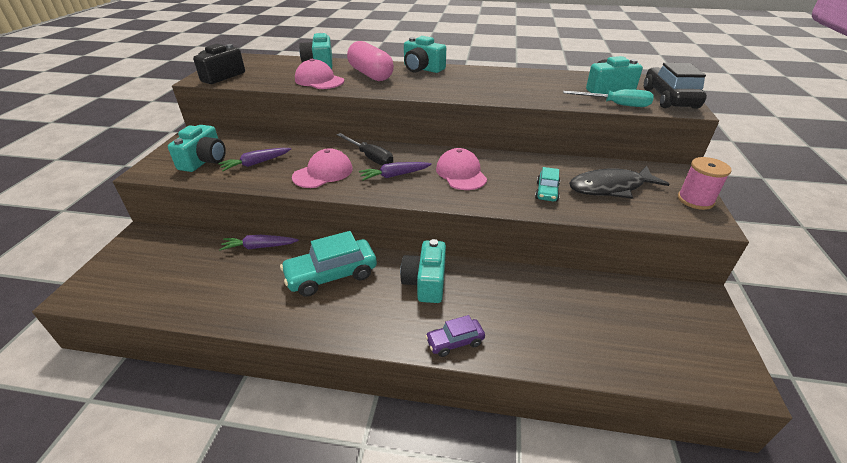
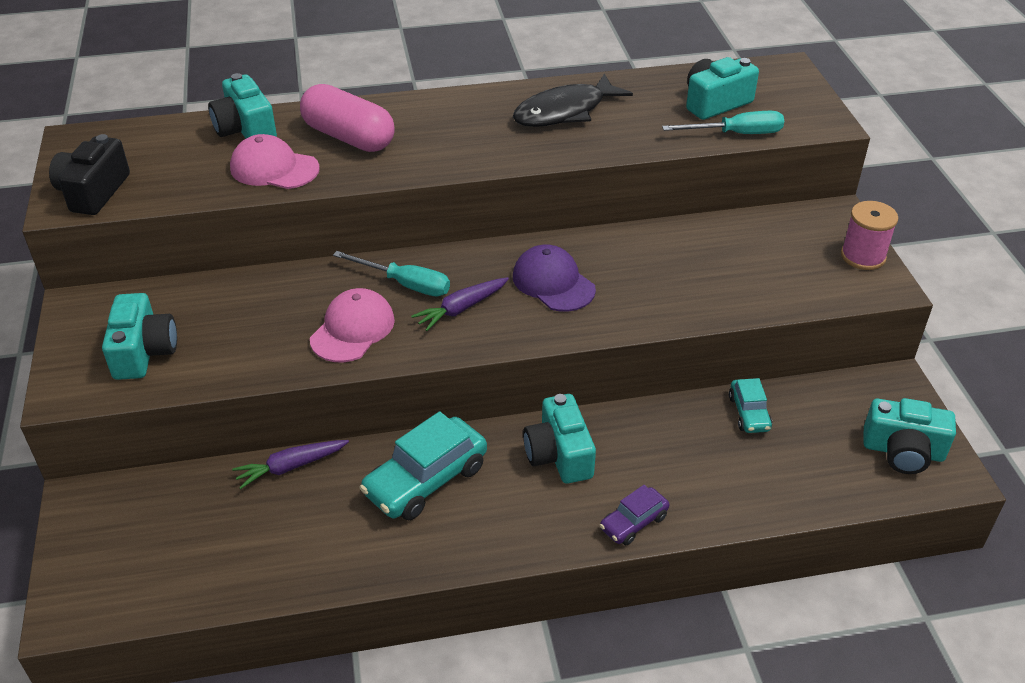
camera: 20 degrees left, 5 degrees up
(256, 163) = (234, 337): purple carrot -> none
(370, 157) = (405, 284): black screwdriver -> turquoise screwdriver
(422, 69) = (423, 107): turquoise camera -> turquoise camera (903, 451)
(461, 173) = (553, 283): pink cap -> purple cap
(547, 192) = (680, 287): turquoise car -> turquoise car (749, 413)
(610, 187) = (757, 260): black fish -> black fish (565, 111)
(669, 98) = (800, 106): black car -> none

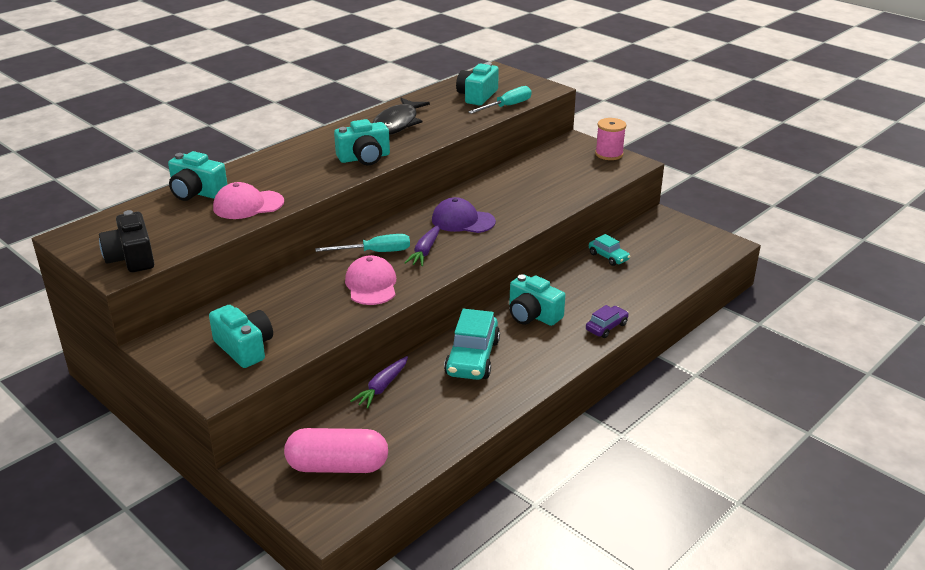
camera: 35 degrees left, 10 degrees down
(349, 137) = (276, 175): pink capsule -> pink capsule (337, 466)
(633, 522) = (606, 327): purple car -> purple car turned 150 degrees counterclockwise
(903, 451) = (697, 243): turquoise camera -> turquoise camera (364, 158)

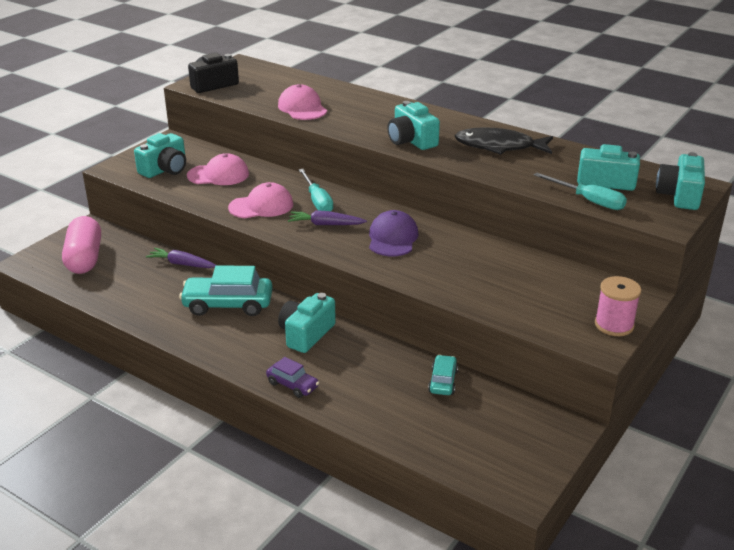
camera: 80 degrees right, 0 degrees up
(197, 192) = (319, 87): turquoise camera -> turquoise camera (679, 195)
(282, 309) = (218, 175): none -> pink cap
(608, 257) = (443, 381): turquoise car -> turquoise car turned 150 degrees clockwise

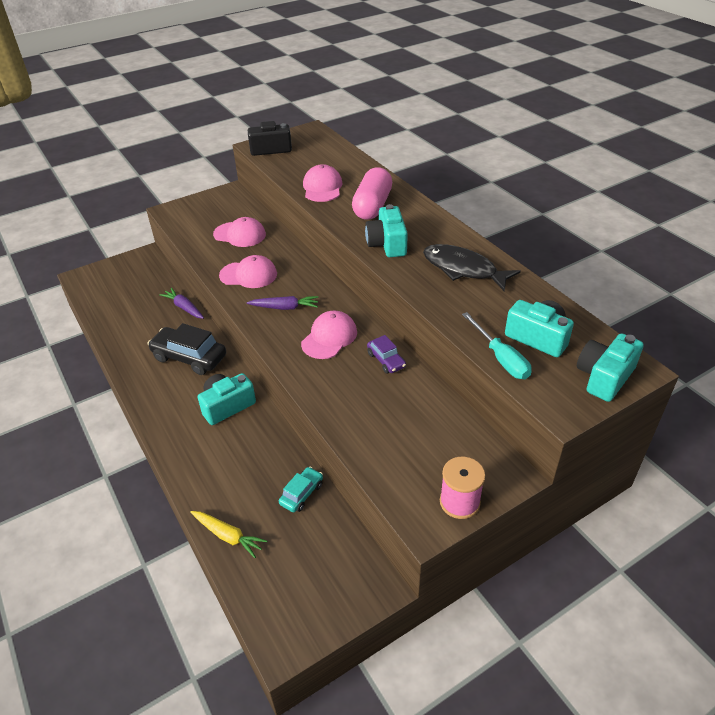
camera: 25 degrees right, 10 degrees up
(84, 258) = (121, 283): pink capsule -> pink capsule (372, 206)
(165, 169) = (204, 220): turquoise camera -> none
(228, 304) = (189, 357): turquoise car -> black car
(292, 385) = (181, 455): purple car -> purple car (386, 360)
(317, 201) = (296, 280): turquoise screwdriver -> none
(325, 224) = (285, 307): purple carrot -> purple carrot turned 150 degrees clockwise
(392, 238) = (329, 337): purple cap -> pink cap
(399, 432) = (228, 536): none -> yellow carrot

